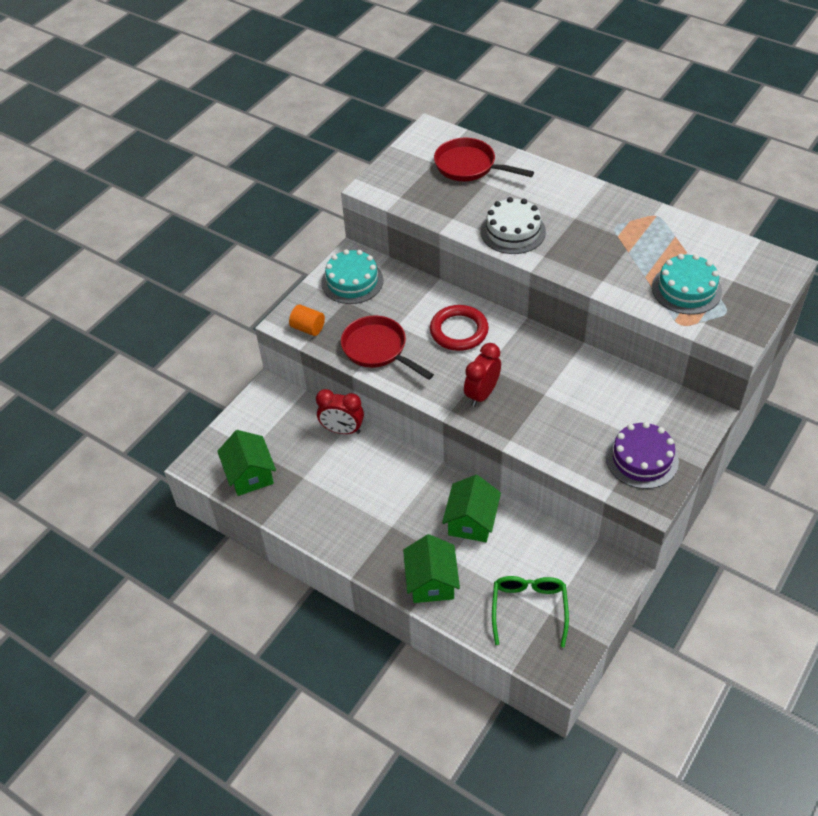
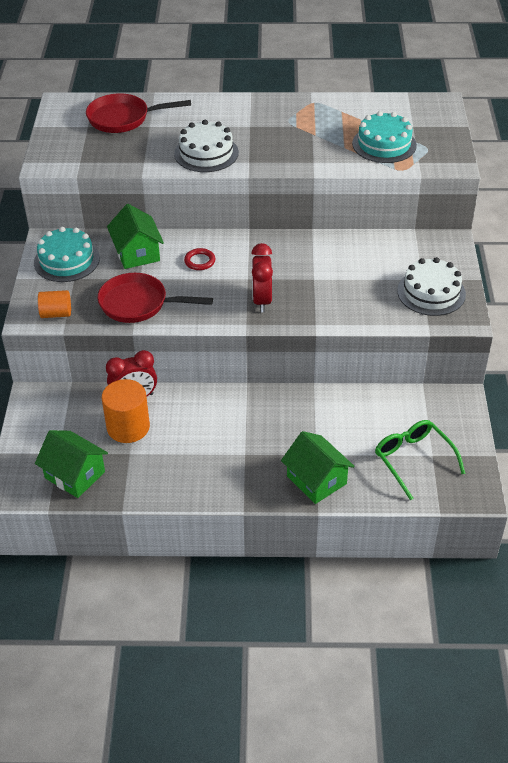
camera: 35 degrees left, 5 degrees down
(319, 453) = (128, 427): none -> orange cylinder
(459, 331) = (199, 261): red ring -> red ring, size x0.53
(471, 521) = (310, 417): green house -> green house (137, 253)
(642, 459) = (431, 292): purple cake -> white cake

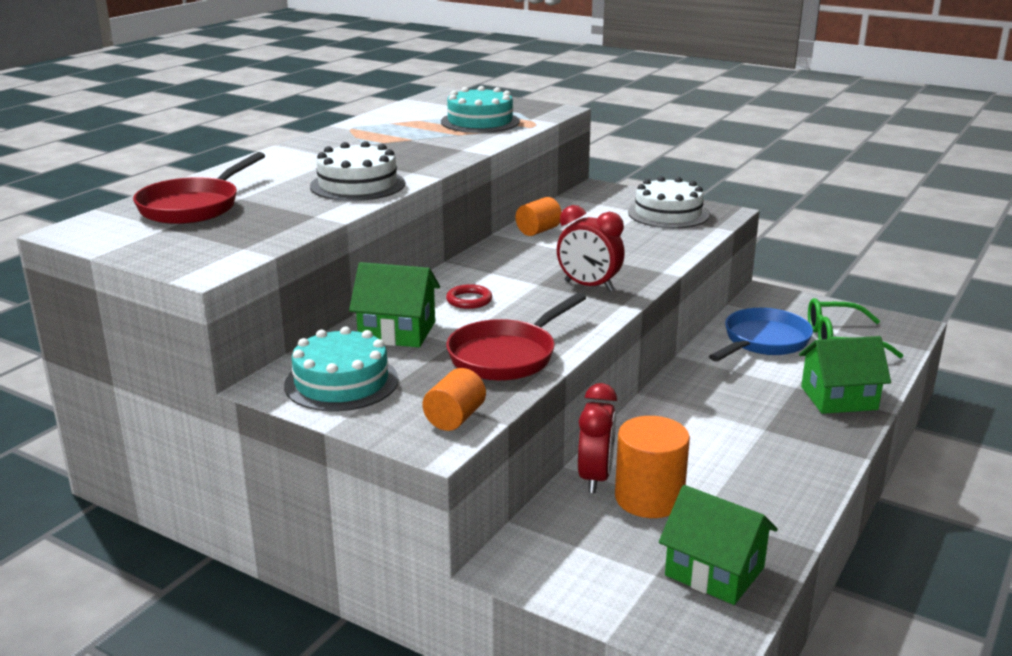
camera: 60 degrees left, 20 degrees down
(75, 475) = (714, 571): green house -> green house turned 60 degrees clockwise
(336, 245) = (538, 231): none -> orange cylinder
(373, 419) = (763, 342): none -> blue pan

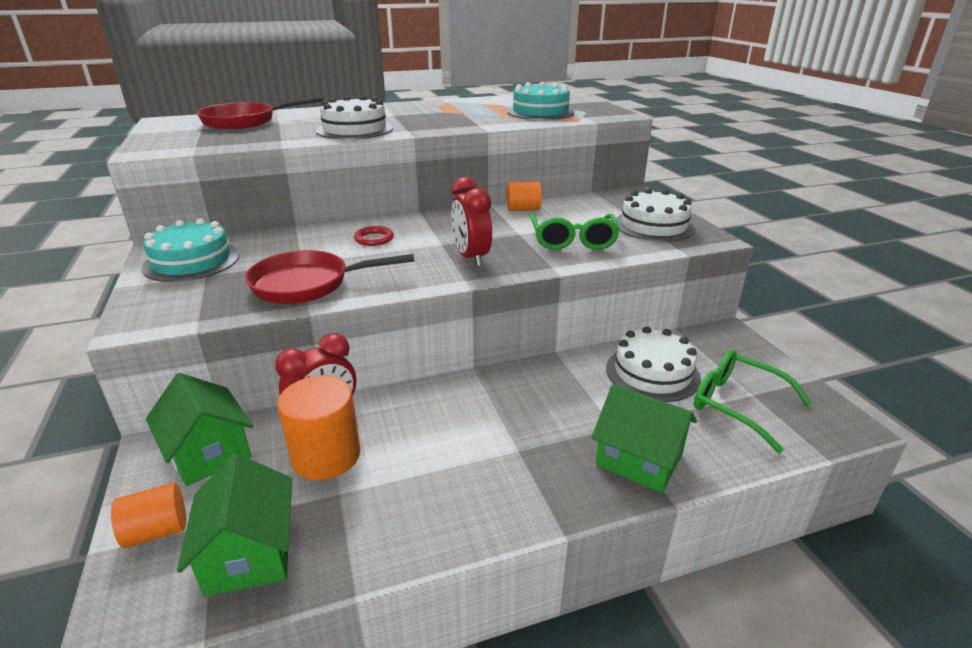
camera: 40 degrees right, 5 degrees up
(397, 332) = (290, 243): green house -> green house (209, 452)
(455, 418) = (182, 312): orange cylinder -> orange cylinder (157, 531)
(635, 246) = (573, 241): none -> green glasses
(763, 342) = (652, 373): blue pan -> white cake

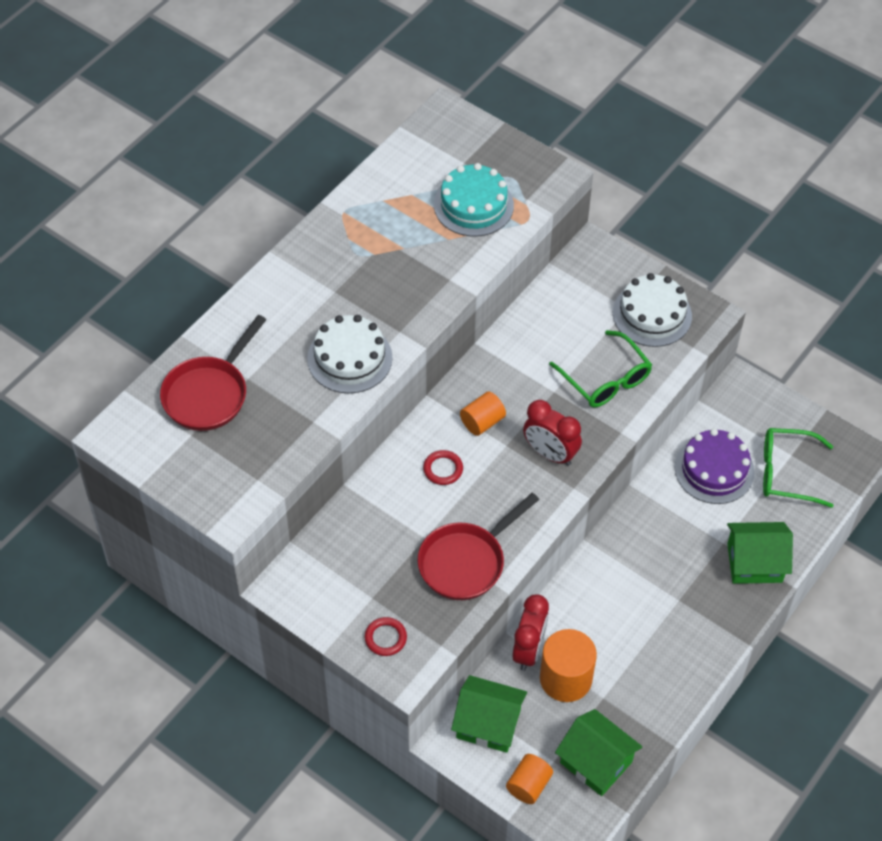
camera: 35 degrees left, 25 degrees up
(168, 298) = (385, 638): none -> red ring
(192, 261) = (334, 588): turquoise cake -> none
(523, 209) = (519, 341): orange cylinder -> orange cylinder (482, 422)
(652, 373) = (714, 469): white cake -> purple cake

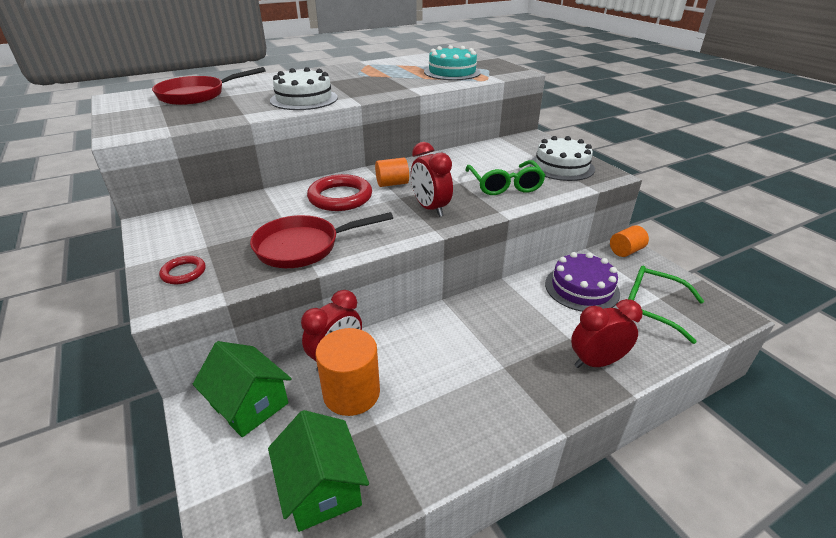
camera: 25 degrees right, 20 degrees down
(443, 469) = (340, 197): red ring -> red ring, size x1.90
(528, 785) = (233, 481): orange cylinder -> orange cylinder (626, 251)
(754, 563) = (596, 362): green house -> red clock

